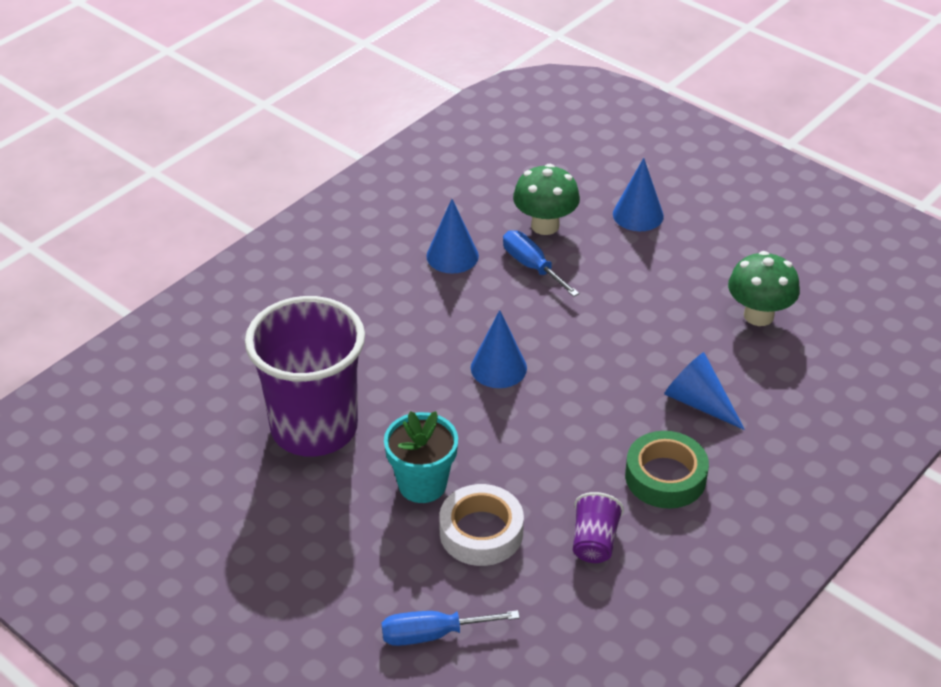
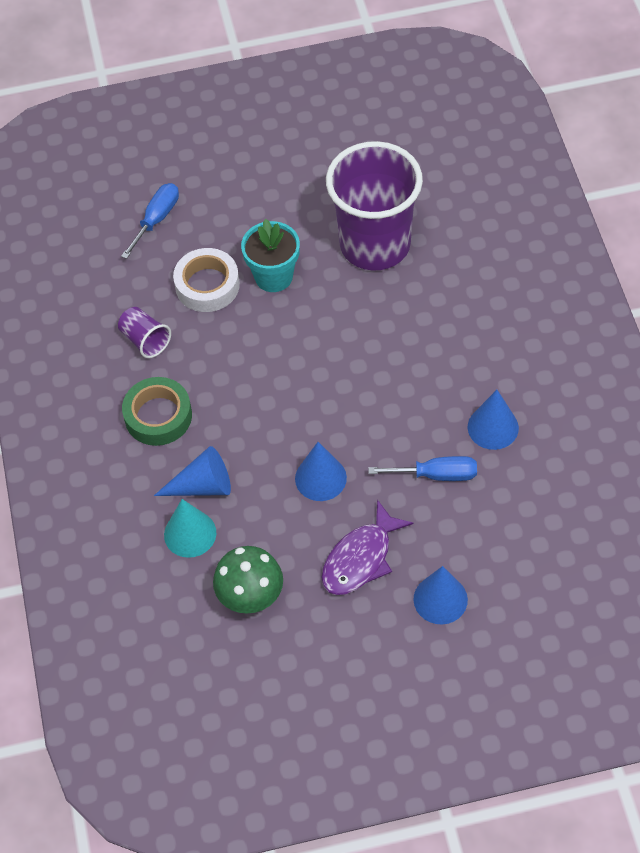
camera: 130 degrees right, 15 degrees up
(498, 368) = (343, 383): blue cone -> blue cone (320, 478)
(545, 225) = (480, 517): green mushroom -> none
(653, 271) = (361, 558): none -> purple fish
(750, 384) = (190, 533): none -> turquoise cone

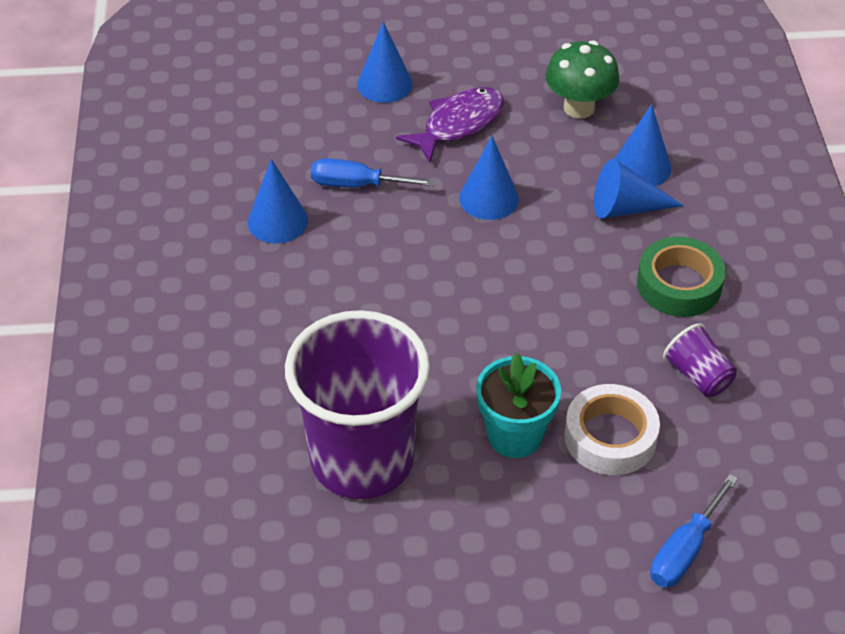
camera: 175 degrees left, 10 degrees down
(190, 533) = (642, 167): turquoise cone -> blue cone

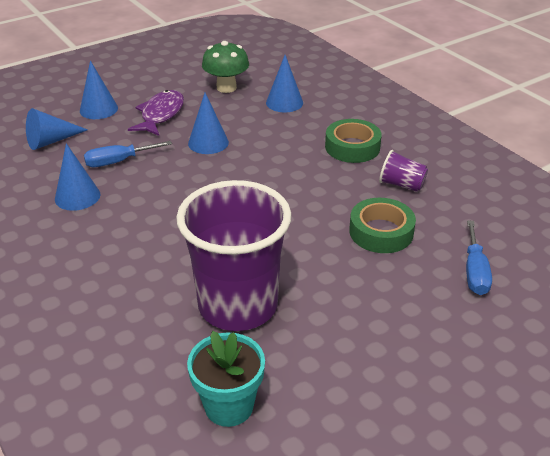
camera: 30 degrees left, 10 degrees down
(514, 435) = (324, 253): turquoise flower pot -> turquoise flower pot (229, 406)
(610, 437) = (381, 232): white tape -> green tape
(626, 208) = (292, 123): blue cone -> blue cone (51, 141)

